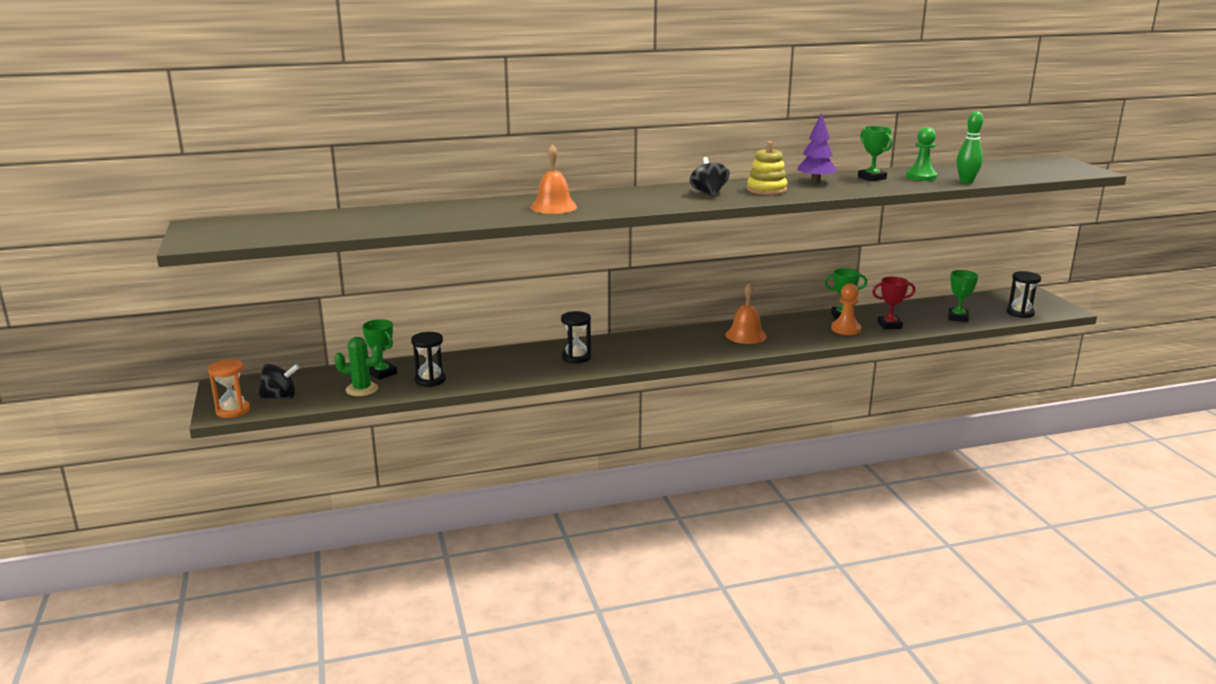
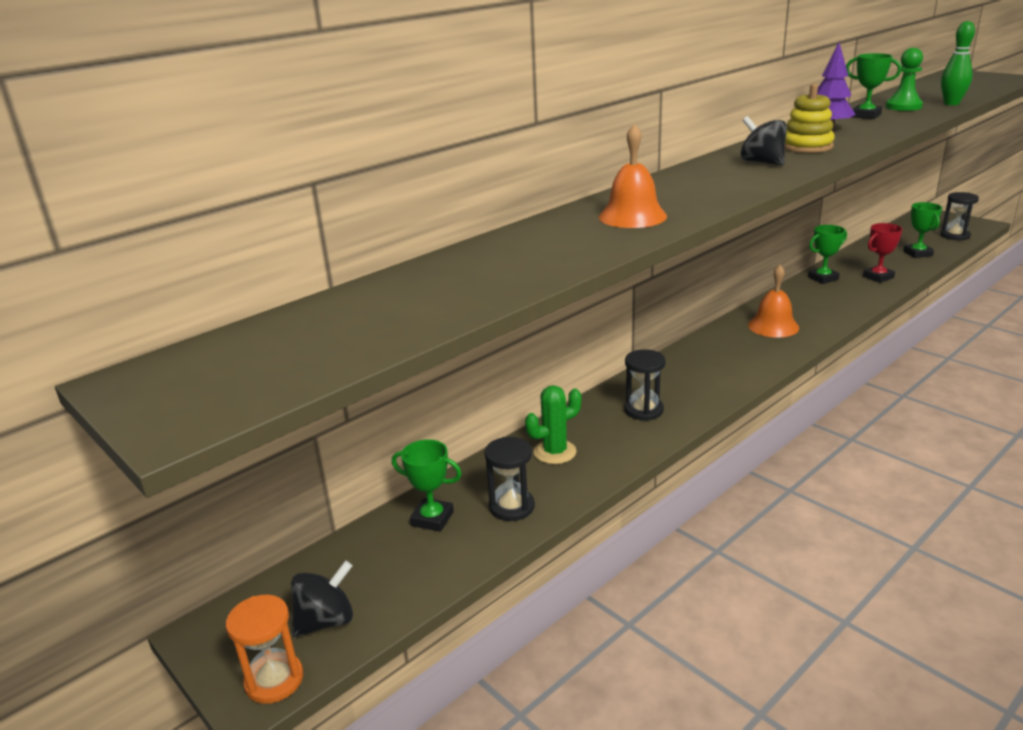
camera: 25 degrees left, 5 degrees up
(362, 389) = (436, 557): green cactus -> green cactus (555, 452)
(846, 329) = (849, 292): orange pawn -> none

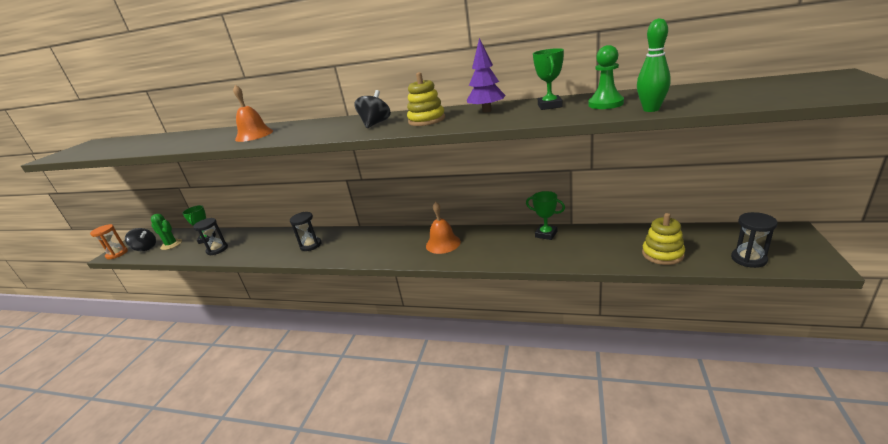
camera: 60 degrees right, 0 degrees up
(555, 452) = (263, 241): green cactus -> green cactus (171, 244)
(878, 277) = (578, 252): red trophy -> none
(917, 253) = (662, 254): green trophy -> yellow stacking toy

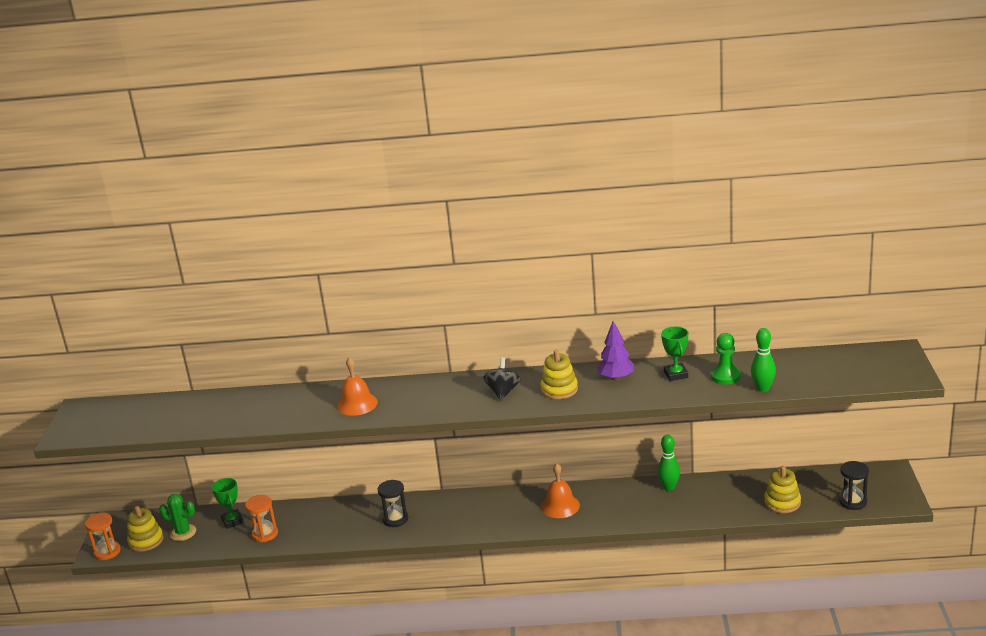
camera: 15 degrees left, 0 degrees up
(145, 248) = (146, 541): black spinning top -> yellow stacking toy
(217, 249) = (265, 534): black hourglass -> orange hourglass
(546, 234) = (669, 487): green trophy -> green bowling pin

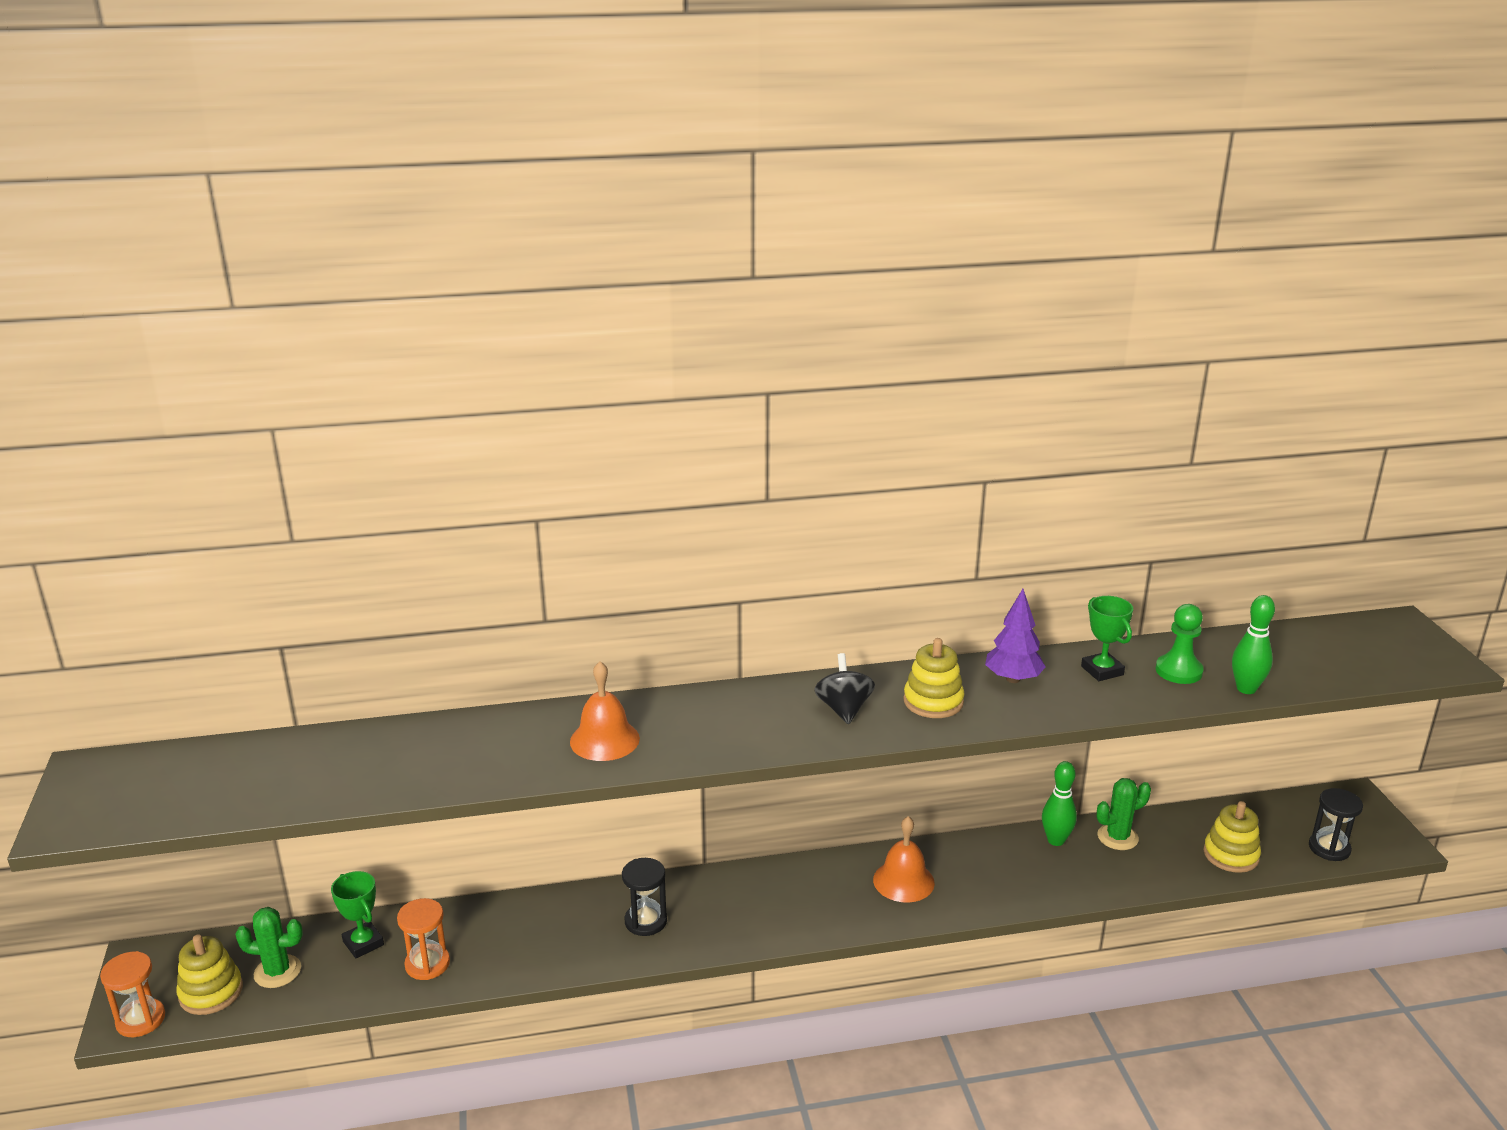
camera: 15 degrees left, 0 degrees up
(711, 488) = (1117, 837): none -> green cactus

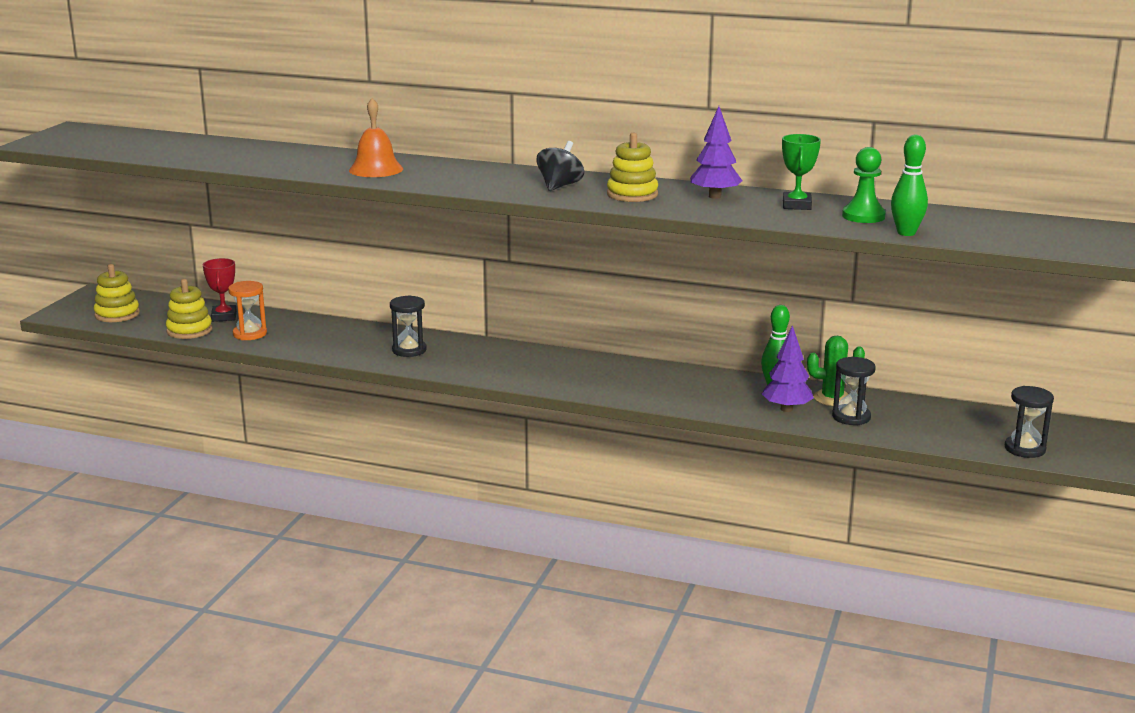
camera: 30 degrees right, 5 degrees down
(140, 1020) = (69, 315): orange hourglass -> none
(277, 971) = (162, 316): green cactus -> none
(363, 943) = (224, 317): green trophy -> red trophy
(903, 881) = (620, 377): orange bell -> none
(1096, 870) = (786, 409): none -> purple tree
(1159, 859) = (851, 417): none -> black hourglass
(1231, 855) = (922, 430): yellow stacking toy -> yellow stacking toy (189, 330)

